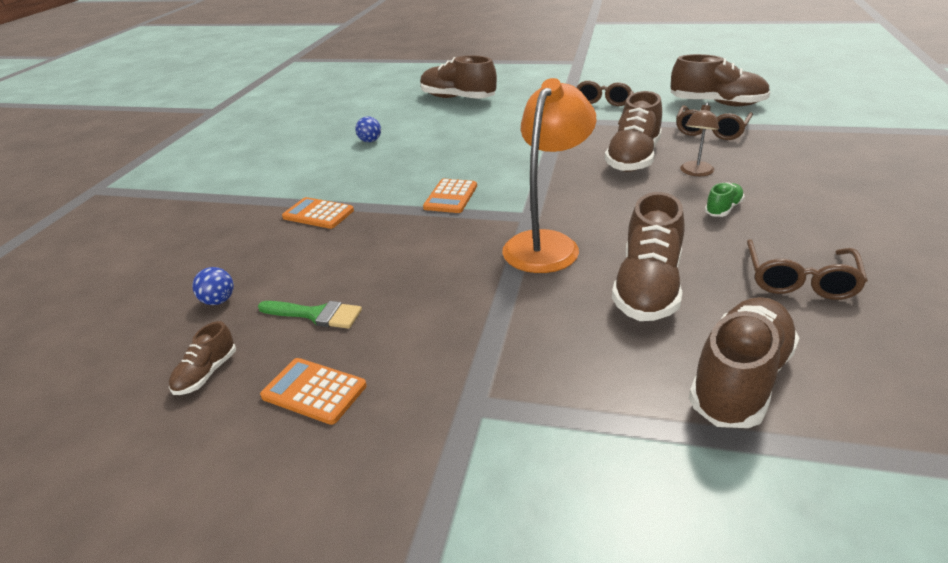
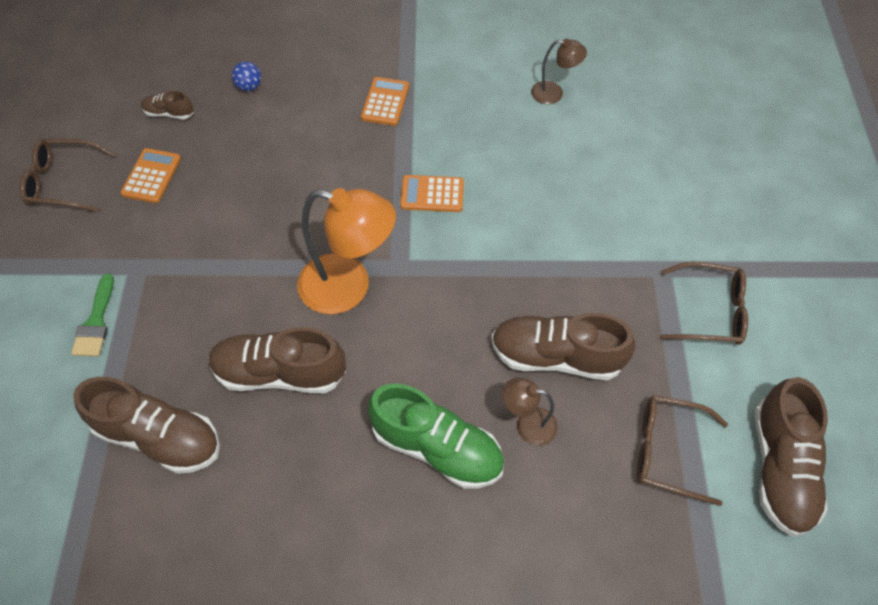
camera: 75 degrees right, 25 degrees up
(316, 314) = (234, 150): green brush -> green brush (96, 322)
(370, 141) = (554, 93): blue ball -> brown lamp
(457, 98) = (710, 145): brown shoe -> none
(723, 209) = (437, 448): green shoe -> green shoe, size x2.08
(800, 280) = (298, 504): brown glasses -> brown glasses (62, 182)

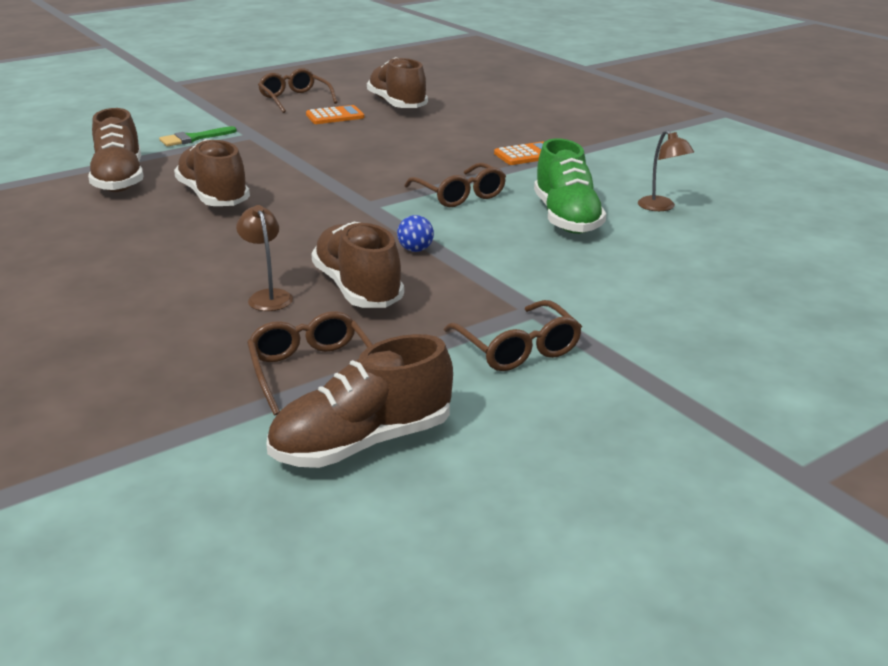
camera: 55 degrees right, 30 degrees down
(169, 113) = (397, 104): brown shoe -> brown shoe, size x2.08
(249, 87) = (462, 115): blue ball -> blue ball (415, 250)
(349, 287) = (322, 195): orange lamp -> none
(432, 194) = (460, 195): orange calculator -> brown glasses
(437, 448) = (204, 267): green shoe -> green shoe (566, 218)

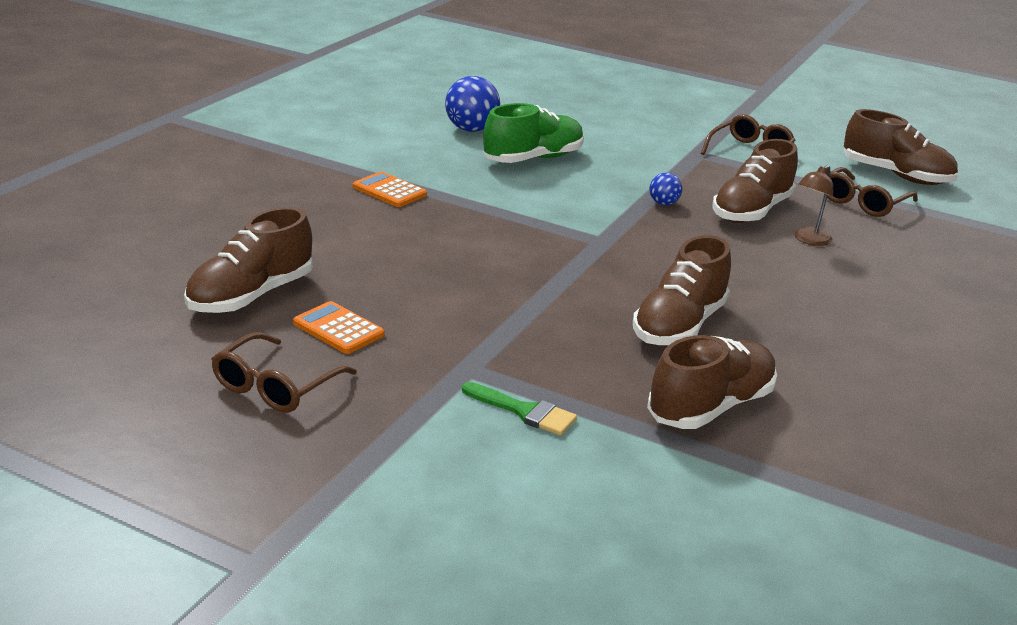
camera: 120 degrees left, 0 degrees up
(460, 195) = (531, 205): brown glasses -> none
(661, 207) = (471, 129): brown lamp -> blue ball

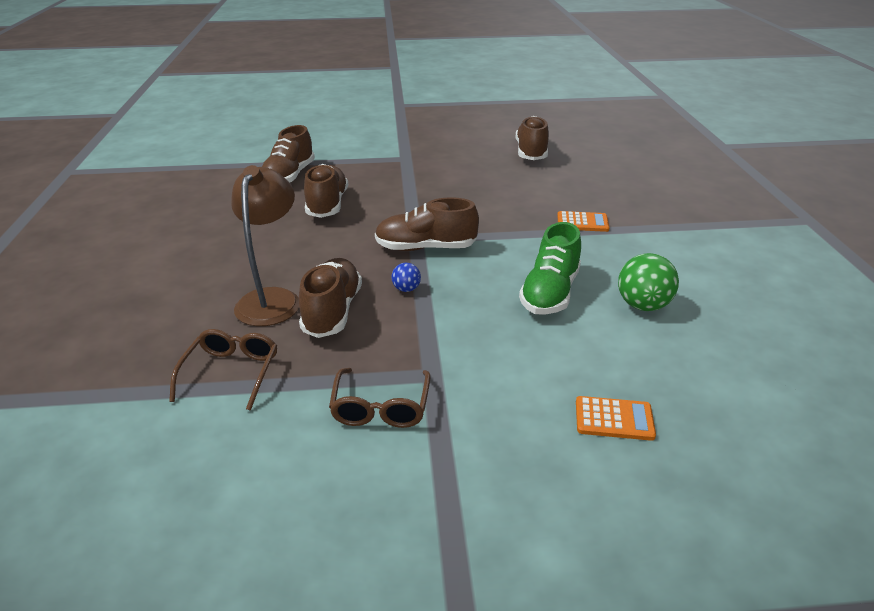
camera: 150 degrees right, 5 degrees up
(275, 387) = (464, 133): brown glasses -> none
(338, 329) = (476, 154): orange calculator -> orange calculator (614, 419)
(471, 129) = (643, 305): blue ball -> green ball
(524, 411) = (365, 153): green brush -> none
(809, 240) = (272, 299): brown lamp -> brown lamp, size x1.94
(896, 175) = (194, 449): brown shoe -> brown shoe (425, 248)

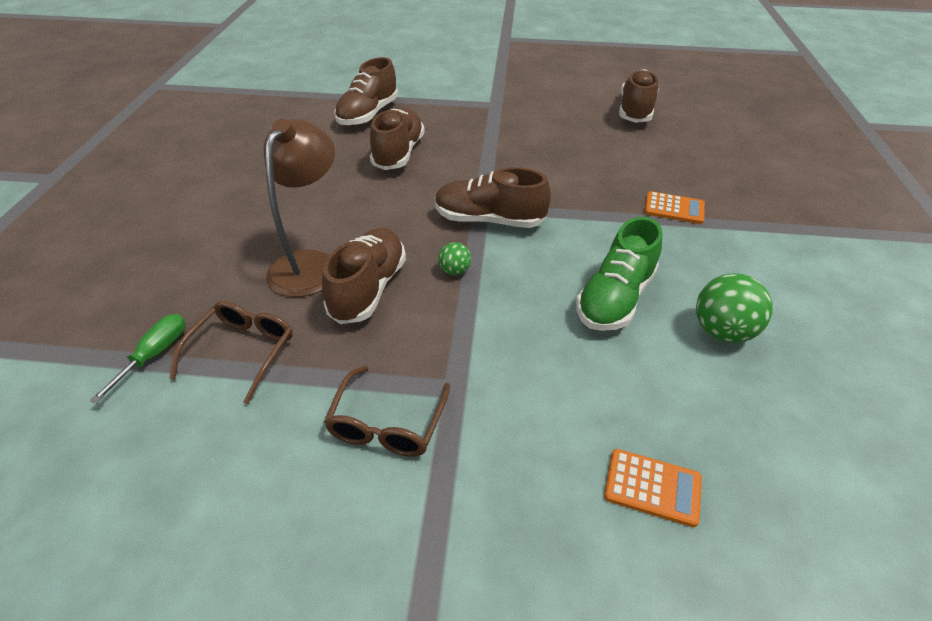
camera: 10 degrees right, 10 degrees up
(147, 386) = (155, 355): none -> green screwdriver
(406, 289) = (455, 271): blue ball -> green ball

